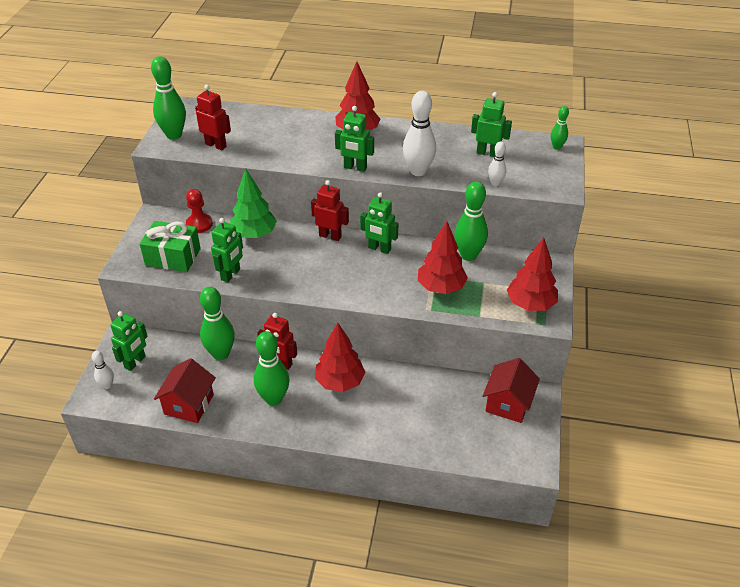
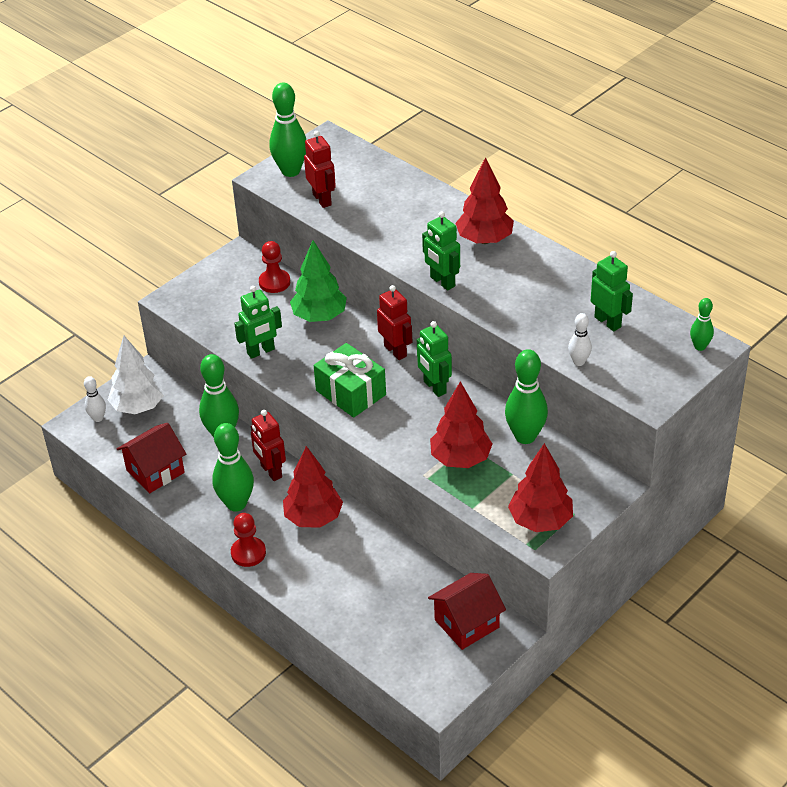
camera: 35 degrees right, 0 degrees up
(135, 362) = (138, 406): green robot -> white tree
(173, 257) = (221, 308): green gift -> green gift (351, 392)
(313, 430) = (248, 553): none -> red pawn
(418, 171) = (506, 313): white bowling pin -> none

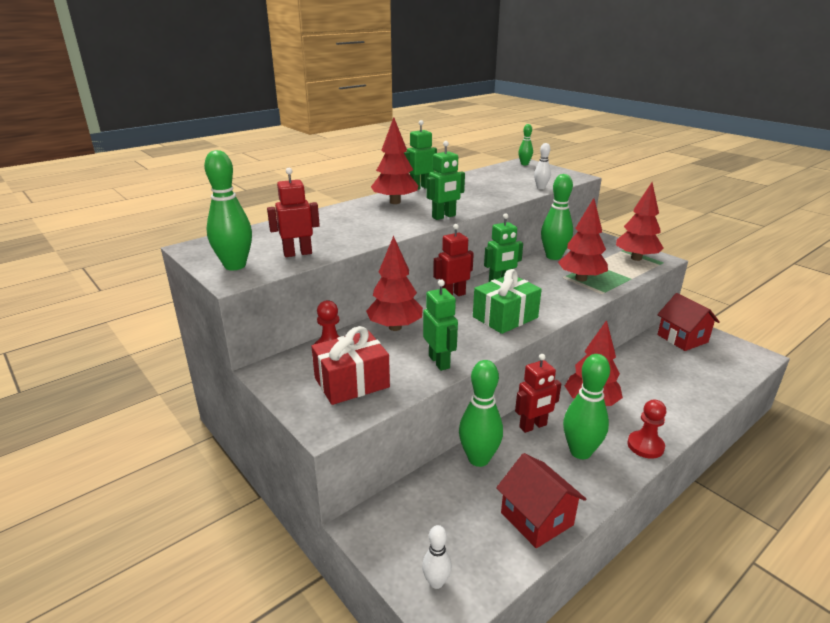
camera: 85 degrees left, 15 degrees down
(138, 406) = (421, 535): white tree -> none
(225, 303) = (351, 382): none -> red gift
(319, 316) = (395, 327): green tree -> red tree
(608, 322) = (499, 179): green robot -> green robot (420, 188)

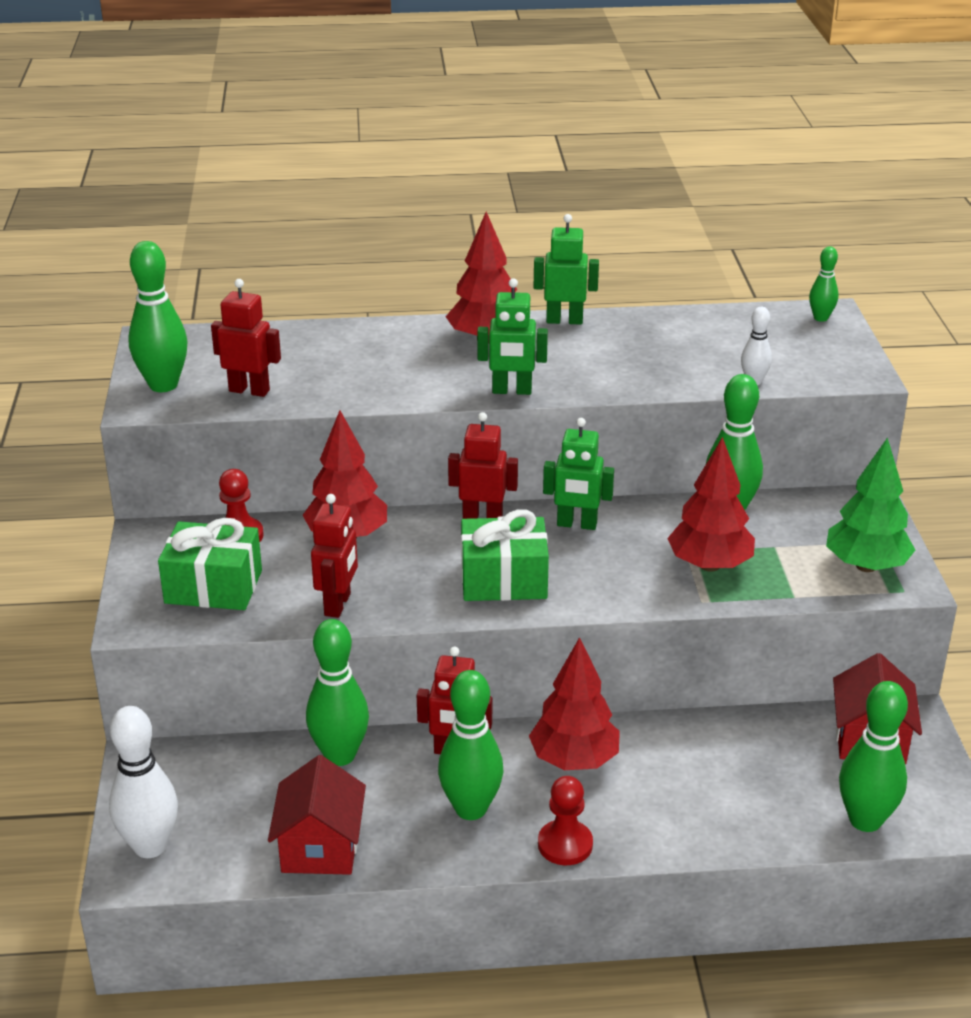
camera: 35 degrees right, 5 degrees up
(351, 382) = (213, 587): red gift -> green gift
(436, 582) = (150, 846): white bowling pin -> white bowling pin, size x1.87
(439, 362) = (338, 604): green robot -> red robot
(636, 258) = (866, 566): red tree -> green tree
(731, 371) = (865, 820): none -> green bowling pin

